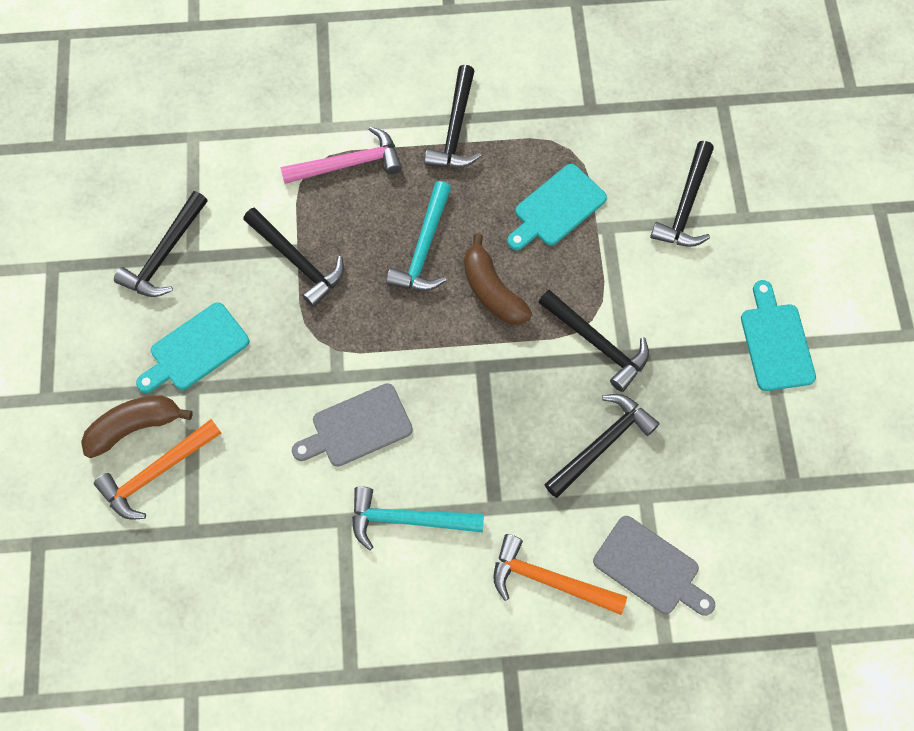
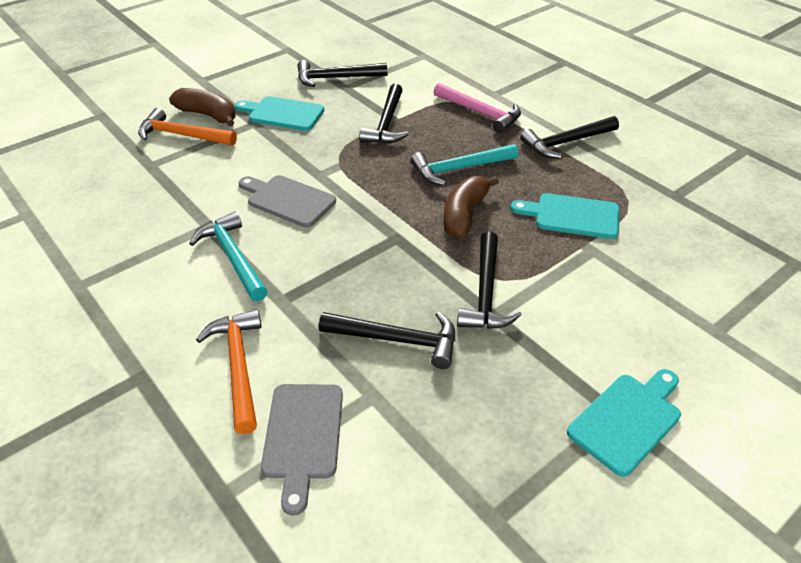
camera: 55 degrees right, 25 degrees down
(685, 205) = (674, 287): black hammer -> none

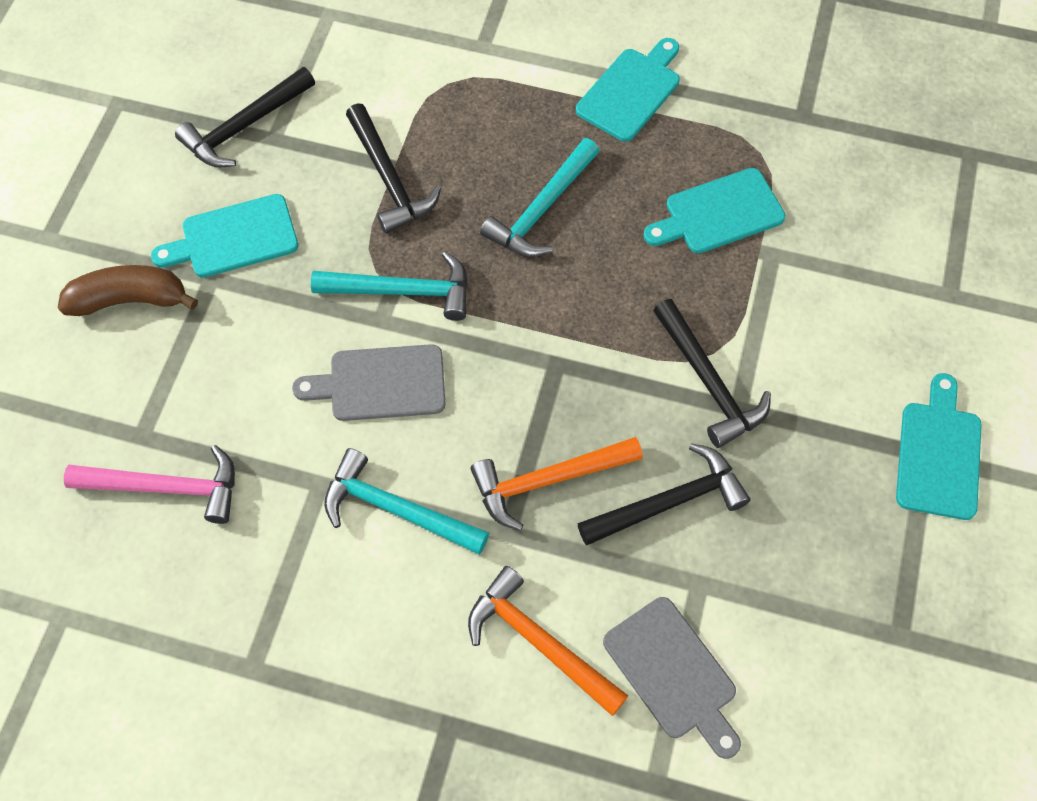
camera: 35 degrees left, 20 degrees up
(182, 135) = (131, 358): orange hammer -> orange hammer (547, 480)
(343, 169) = (403, 291): none -> turquoise hammer
(464, 214) = (603, 282): brown banana -> none
(480, 113) = (492, 93): pink hammer -> pink hammer (166, 488)
(566, 142) = (631, 91): black hammer -> turquoise cutting board

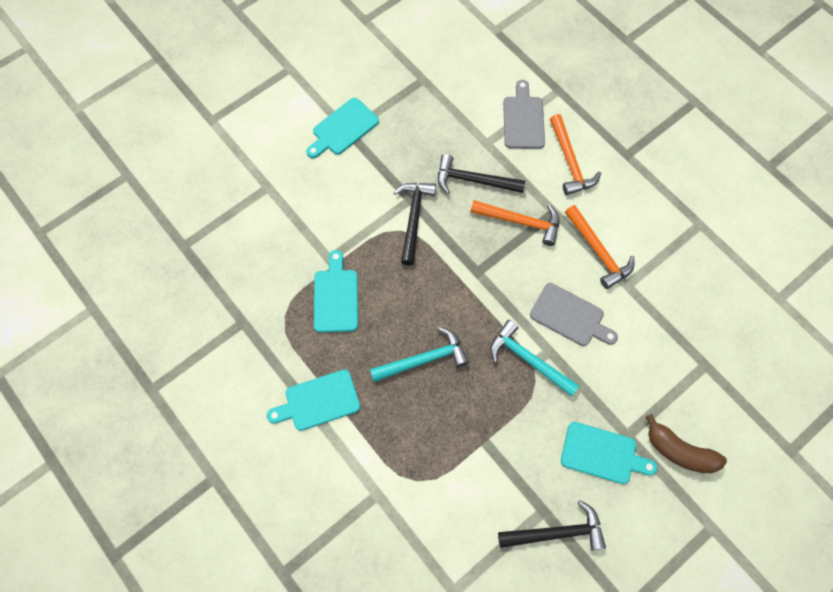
camera: 145 degrees left, 5 degrees up
(166, 488) = (704, 329): pink hammer -> none
(389, 179) = (493, 435): black hammer -> none
(396, 509) = (598, 251): turquoise hammer -> orange hammer
(718, 213) = (336, 297): turquoise cutting board -> turquoise cutting board turned 105 degrees counterclockwise

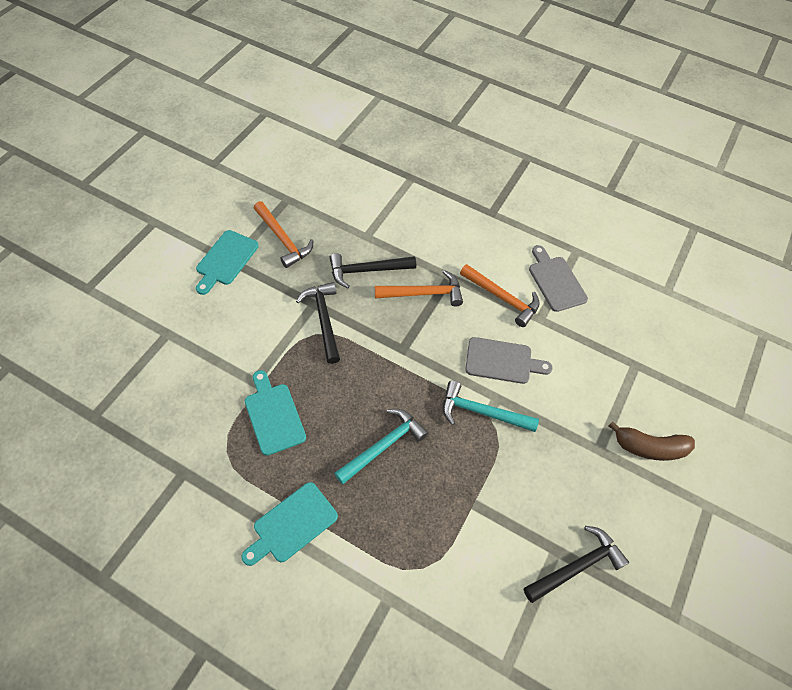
camera: 25 degrees left, 10 degrees down
(523, 119) = (391, 208): grey cutting board -> grey cutting board (555, 281)
(570, 162) = (446, 231): orange hammer -> orange hammer (283, 239)
(602, 454) = (585, 475): turquoise cutting board -> none

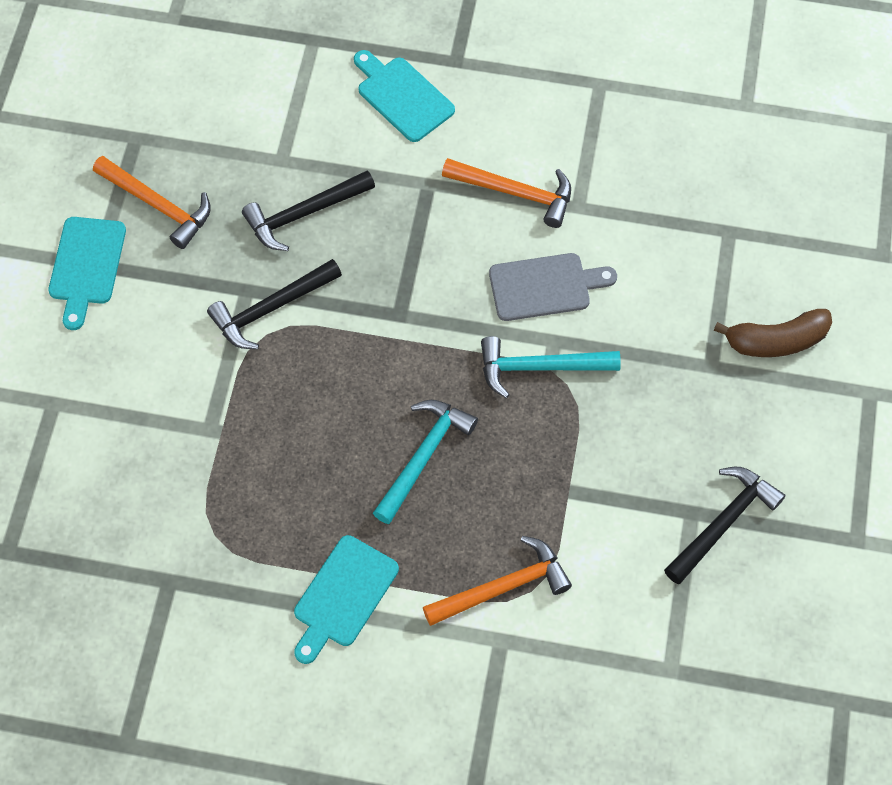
camera: 15 degrees left, 5 degrees up
(274, 415) = (258, 466): turquoise cutting board -> turquoise cutting board (402, 96)
(324, 319) = (271, 309): black hammer -> black hammer turned 90 degrees counterclockwise
(424, 293) = (400, 222): orange hammer -> orange hammer (503, 587)
(555, 281) = (583, 141): grey cutting board -> none

